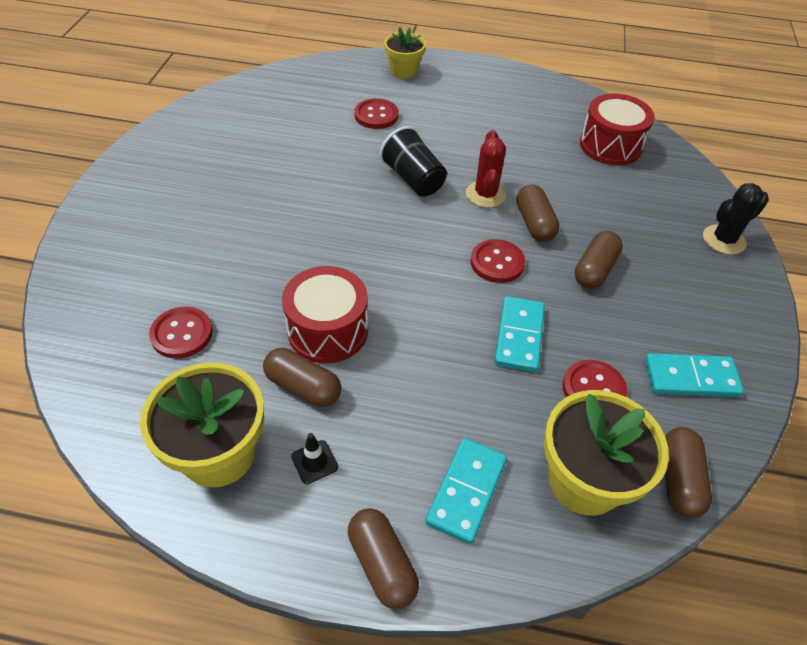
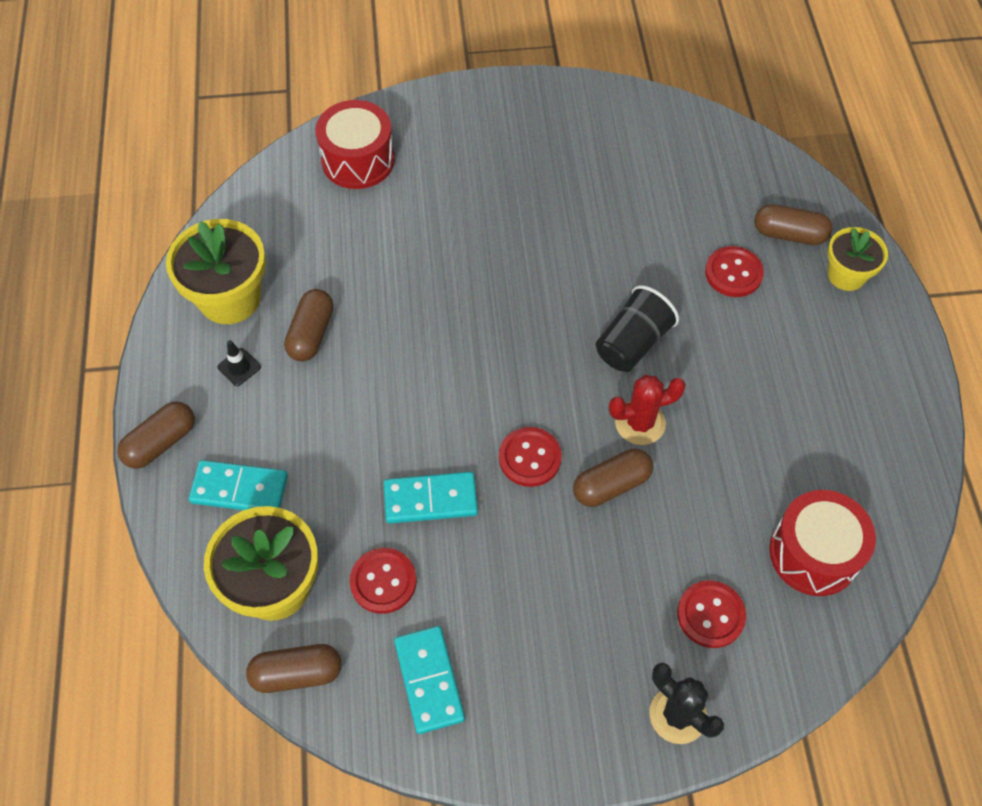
camera: 75 degrees right, 10 degrees up
(182, 334) = (340, 224): red button -> red button (710, 615)
(328, 330) = (381, 331): red drum -> red drum (358, 160)
(594, 270) = (558, 562): brown capsule -> brown capsule (789, 234)

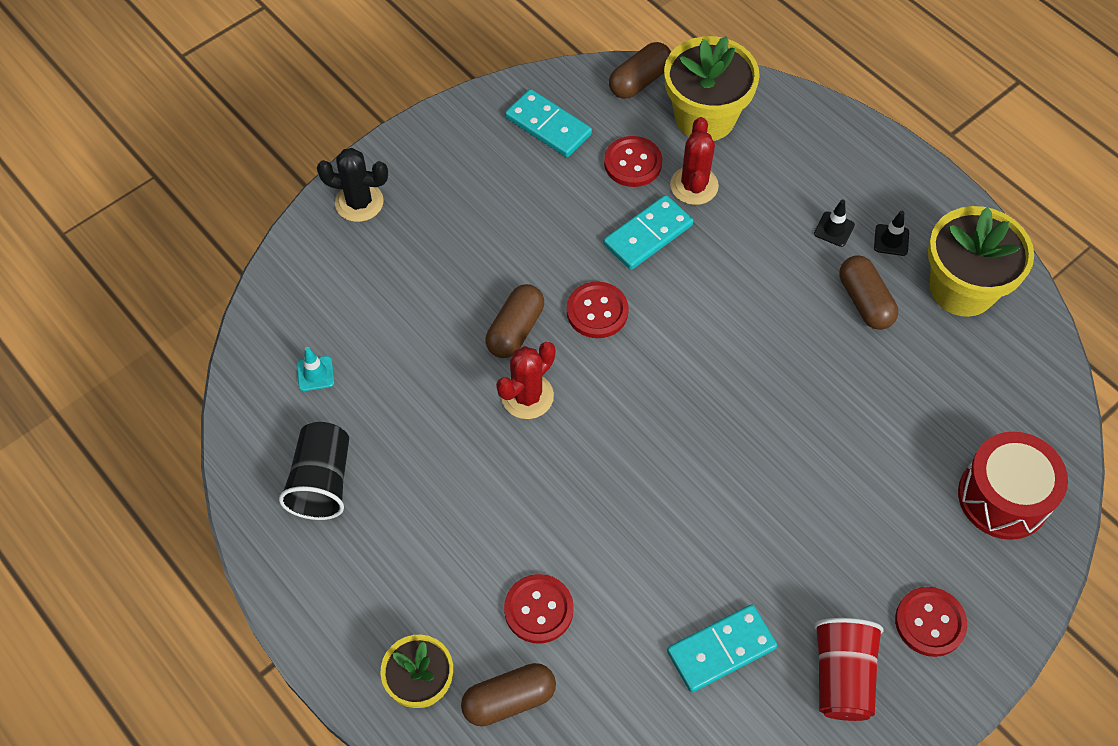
camera: 145 degrees right, 0 degrees up
(161, 442) = (884, 154): brown capsule -> none
(239, 489) = (794, 159): turquoise domino -> turquoise domino (721, 650)
(273, 405) = (834, 229): none -> black traffic cone
(349, 521) = (694, 186): none -> red cactus
(560, 131) = (842, 677): none -> red cup
(632, 343) = (585, 468): black cup -> black cup (322, 481)
(710, 615) = (374, 280): red button -> red button (930, 622)
(813, 553) = (315, 374): red drum -> turquoise traffic cone

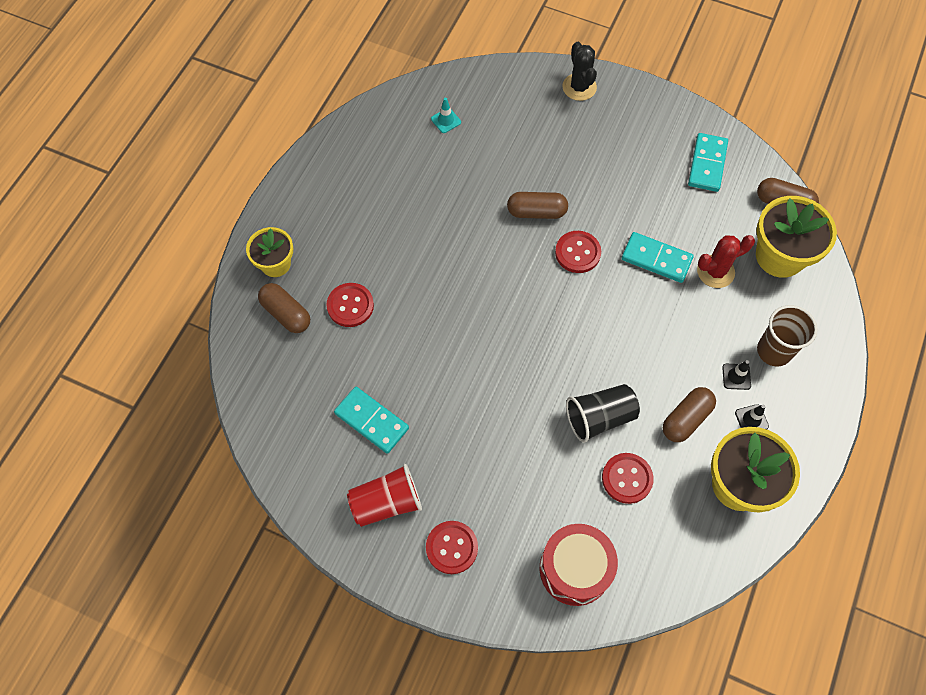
camera: 65 degrees right, 5 degrees up
(322, 481) = (377, 157): black cup -> black cup (599, 417)
(527, 396) = (492, 239): red cactus -> none
(633, 163) = (710, 226): red button -> red button (627, 478)
(818, 180) = (774, 351): none -> brown cup

